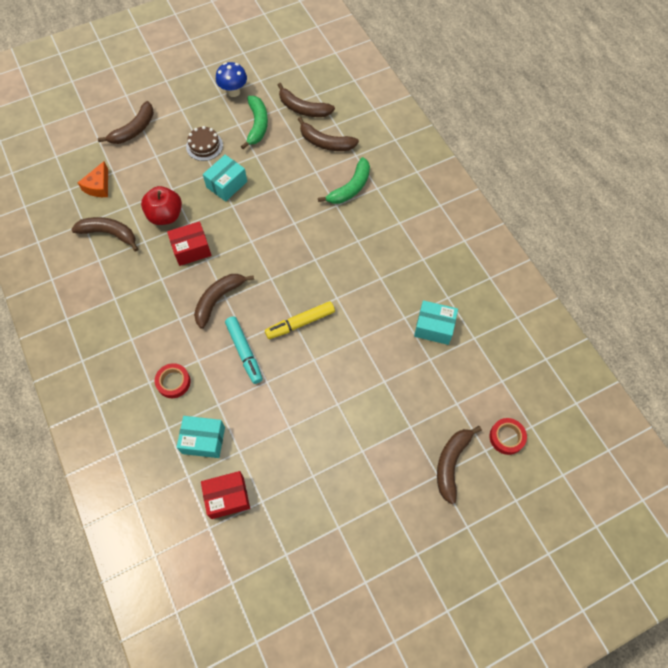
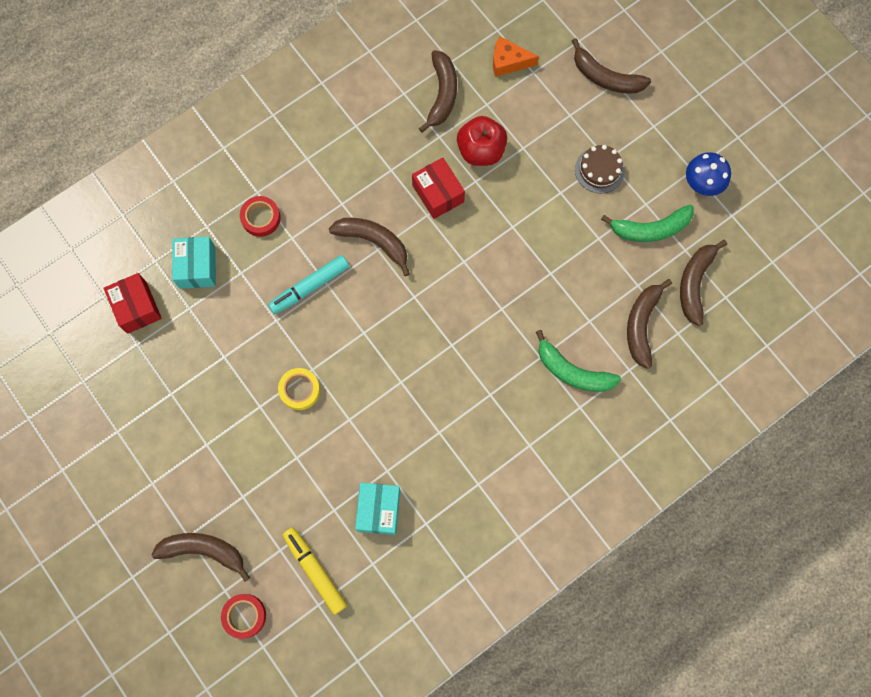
camera: 80 degrees right, 10 degrees up
(226, 184) = (544, 212): turquoise box -> none
(300, 323) = (358, 344): yellow marker -> yellow marker (315, 570)
(329, 371) = (300, 390): none -> yellow tape

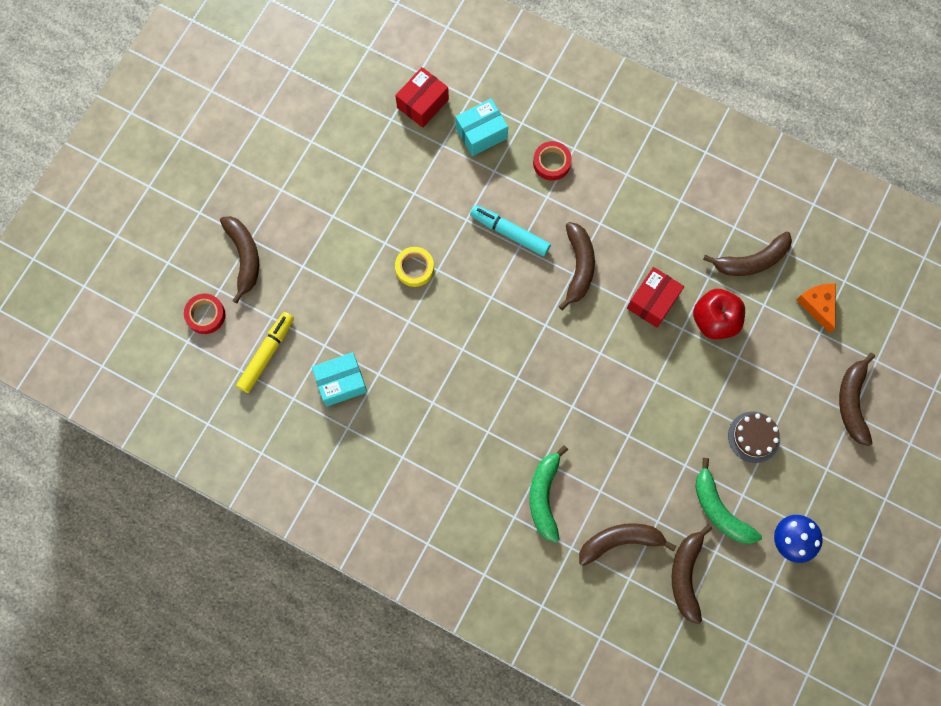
camera: 65 degrees right, 0 degrees up
(695, 284) = (686, 575): brown banana -> brown banana turned 75 degrees counterclockwise

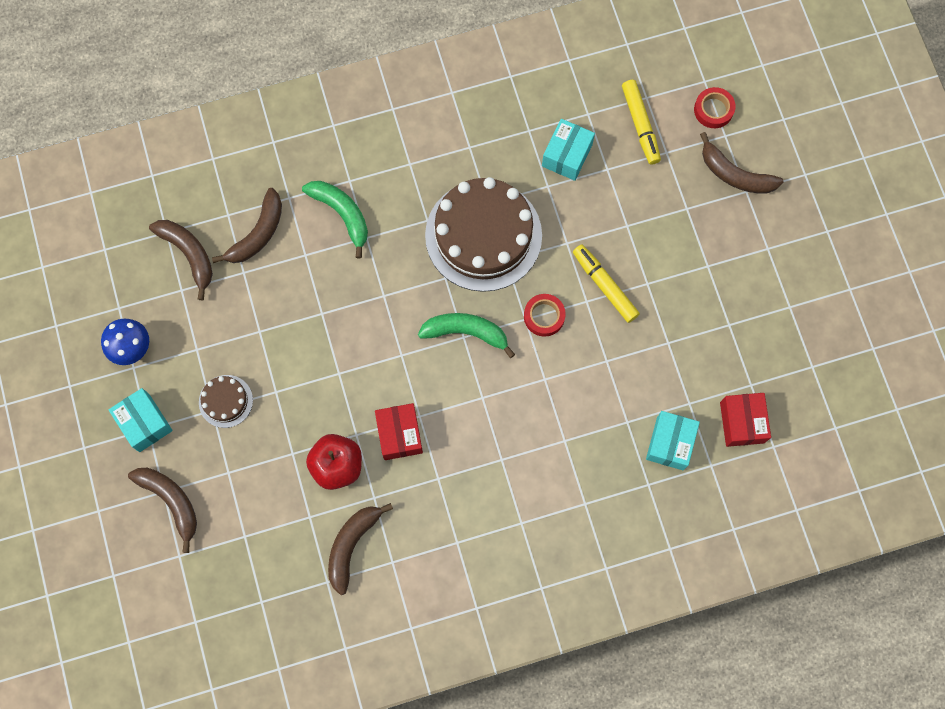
camera: 135 degrees right, 0 degrees up
(414, 268) = (604, 286): yellow tape -> yellow marker
(460, 382) = (483, 235): none -> brown cake
(510, 233) = (563, 382): turquoise marker -> none
(551, 163) = (590, 473): red tape -> red tape (544, 316)
(578, 267) = (483, 407): brown banana -> none
(719, 510) = (204, 322): green banana -> green banana (466, 332)
(818, 305) = (265, 558): orange cheese -> none
(826, 476) = (144, 423): none -> turquoise box

